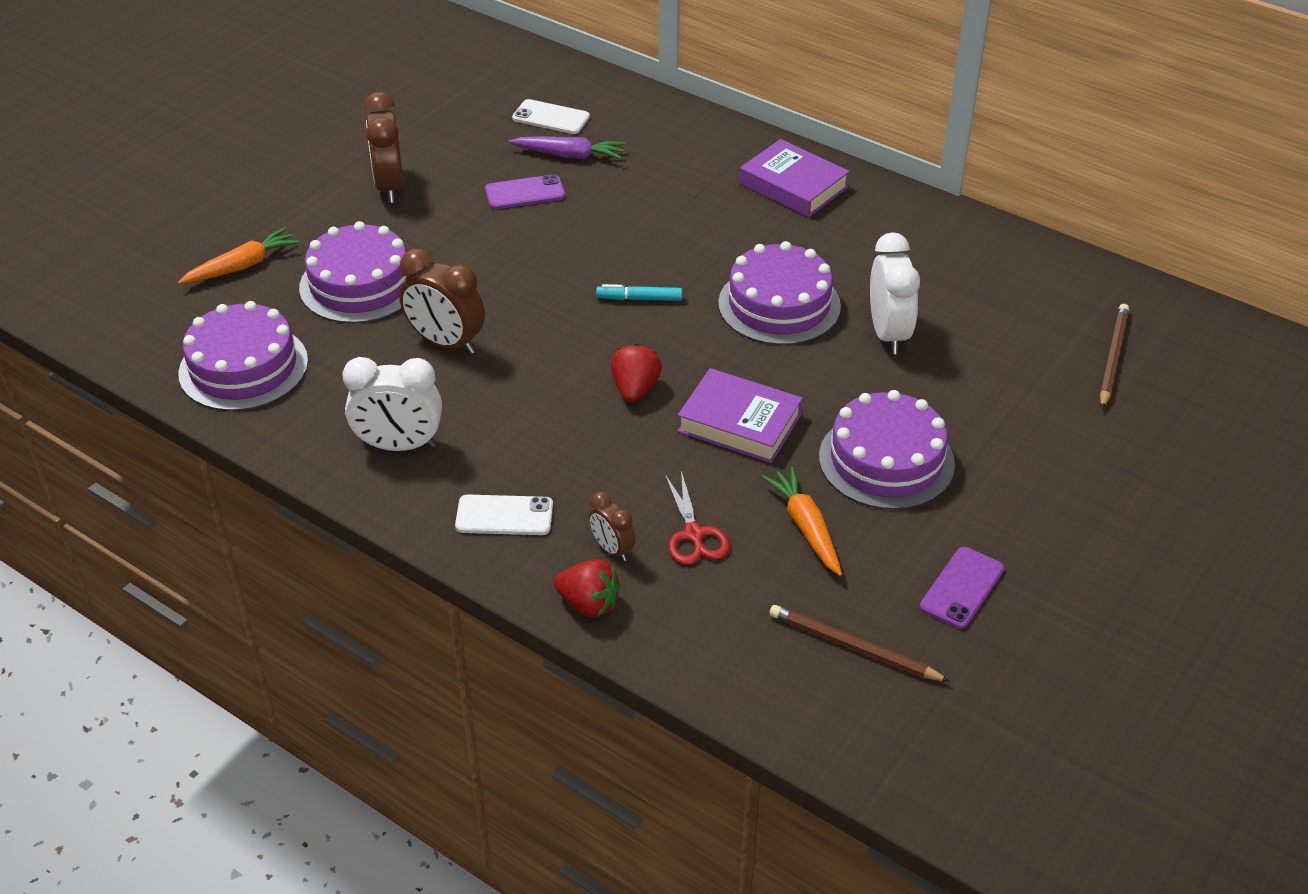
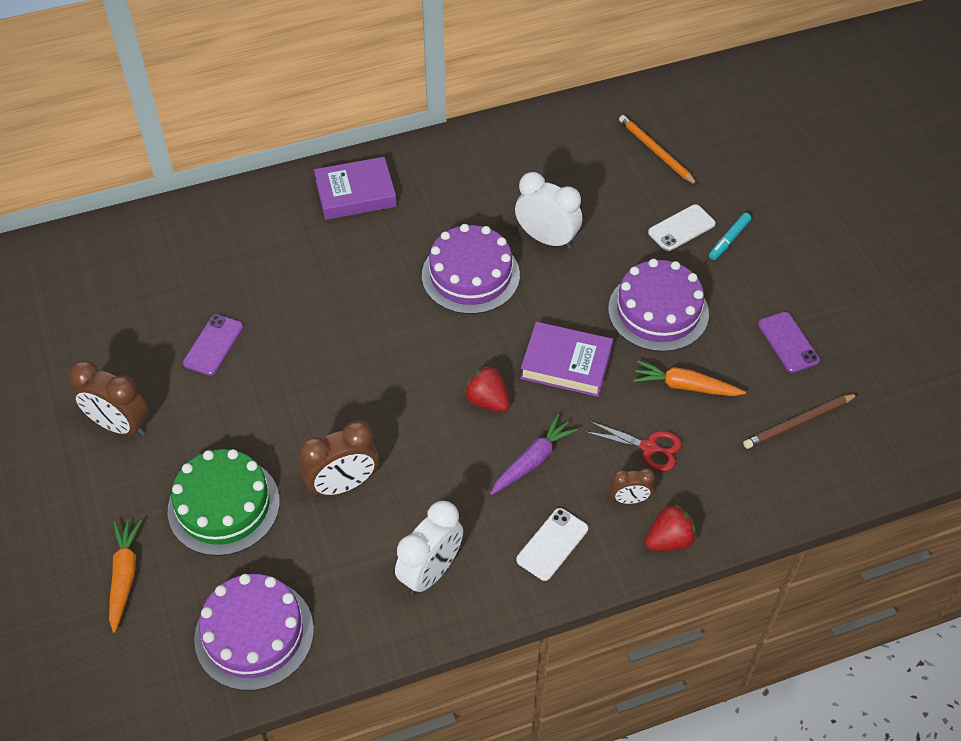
camera: 55 degrees left, 10 degrees up
(360, 284) = (224, 506): purple cake -> green cake
(551, 117) = (137, 279): white phone -> white phone (681, 228)
(570, 155) = (195, 294): purple carrot -> purple carrot (532, 460)
(639, 299) = (397, 346): turquoise marker -> turquoise marker (729, 240)
(739, 423) = (566, 364): purple book -> purple book turned 45 degrees clockwise
(1112, 357) = (656, 152): brown pencil -> orange pencil

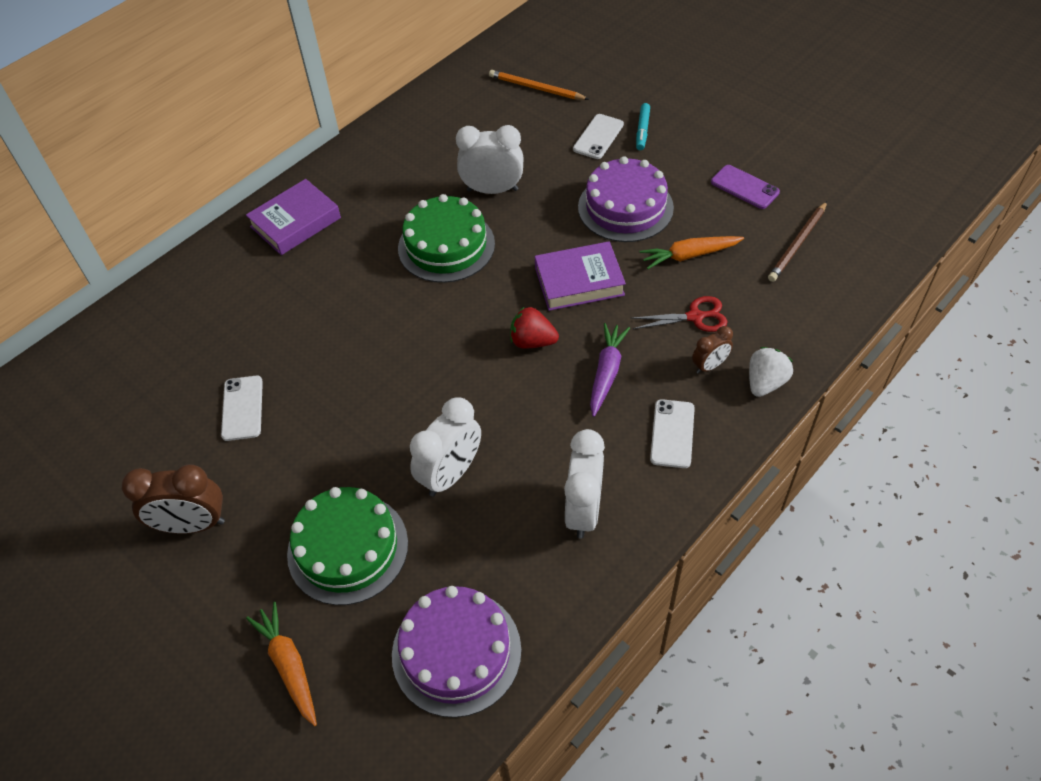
camera: 25 degrees left, 0 degrees up
(213, 345) = (242, 408): purple phone -> white phone
(343, 485) = (451, 474): brown clock -> white clock
(470, 275) = (446, 246): purple cake -> green cake
(669, 540) = (765, 383): red strawberry -> white strawberry

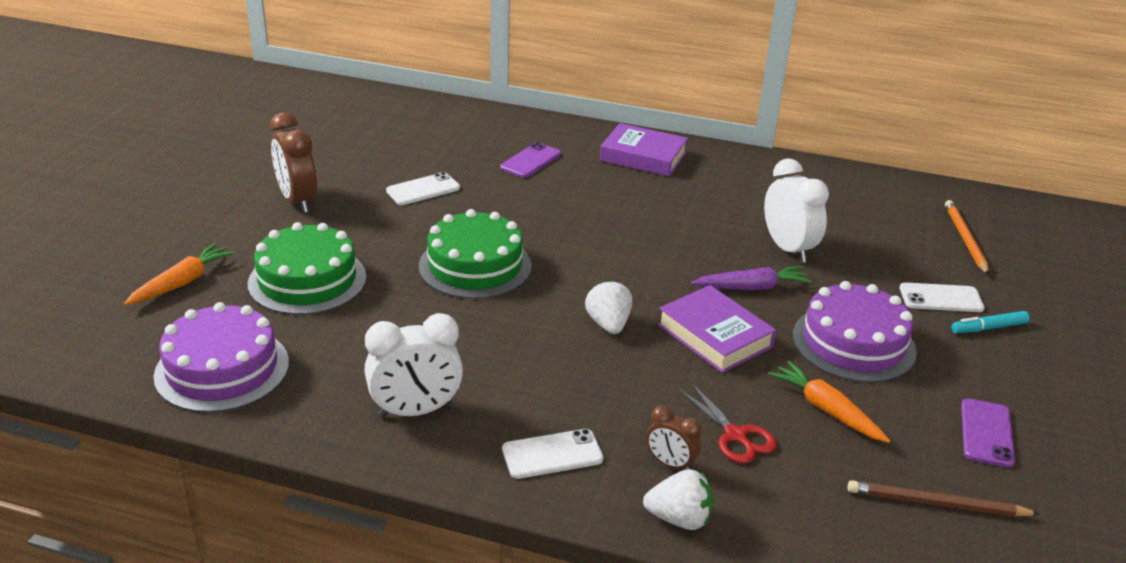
camera: 60 degrees right, 20 degrees down
(246, 306) = (530, 161): none -> purple phone
(446, 246) = (687, 241): green cake -> green cake (475, 266)
(451, 474) = (415, 315): white clock -> none
(532, 341) = (608, 324): red strawberry -> white strawberry
(606, 372) = (604, 385): purple carrot -> purple carrot (752, 287)

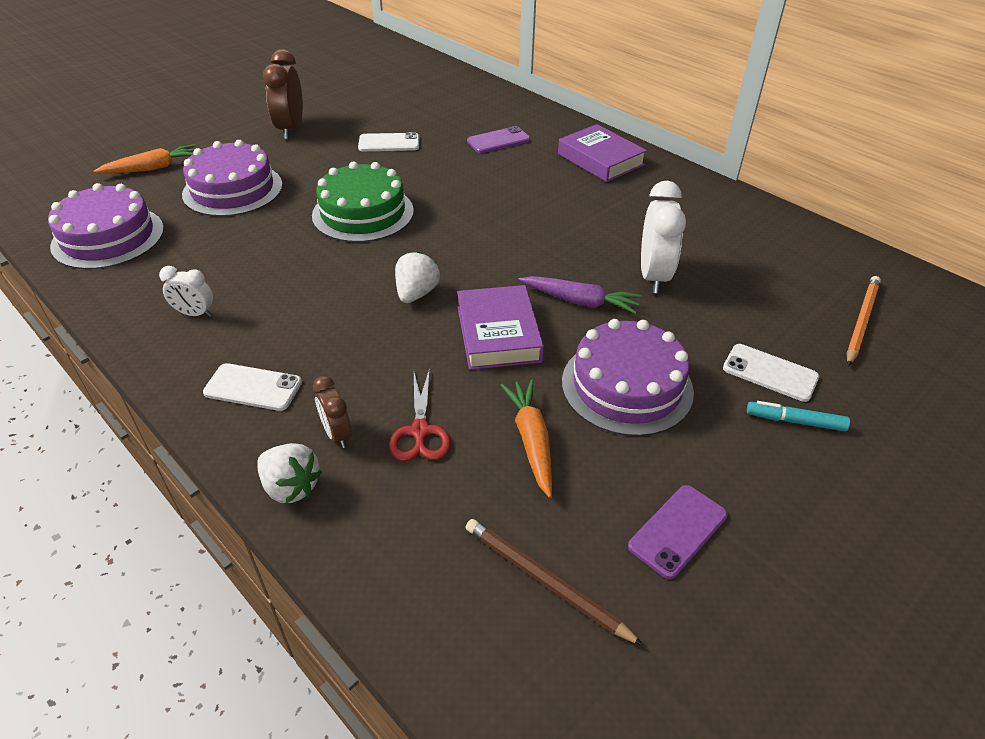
camera: 30 degrees right, 10 degrees up
(307, 280) = (233, 189): green cake -> purple cake
(415, 411) = (195, 314): white clock -> white clock, size x0.56

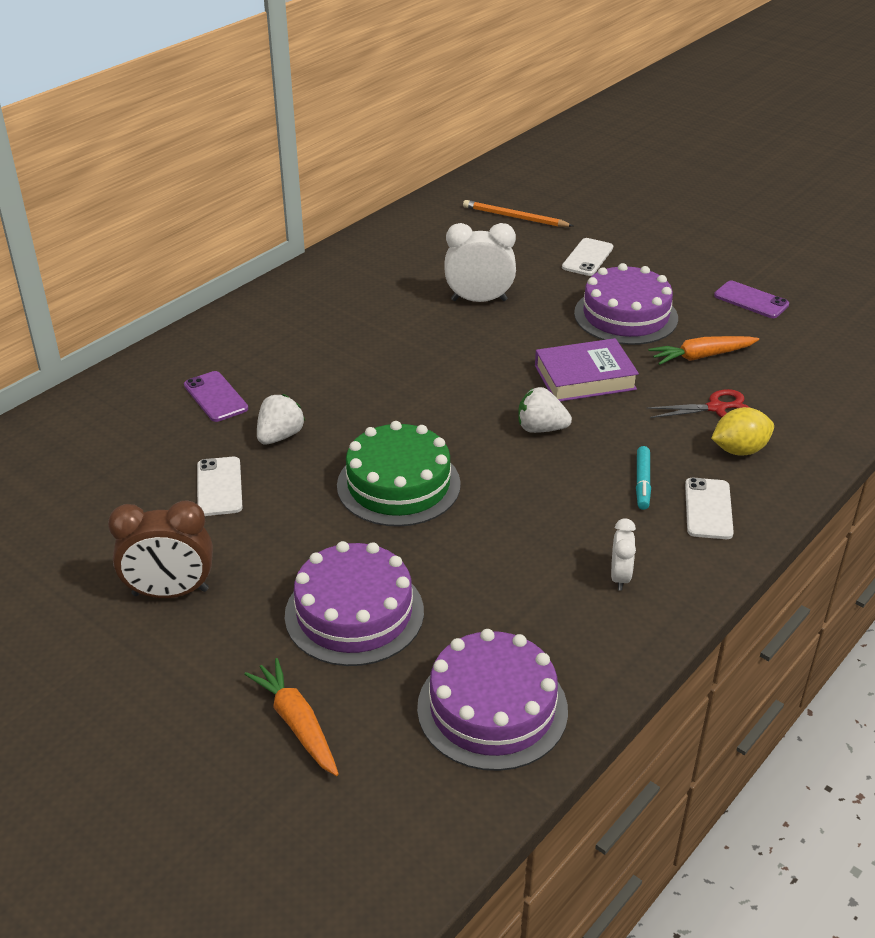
camera: 95 degrees left, 5 degrees down
(291, 487) = (802, 464): white strawberry -> white strawberry (280, 436)
(337, 434) = (739, 450): brown clock -> yellow lemon
(545, 581) = (816, 347): brown pencil -> none
(580, 301) = (526, 337): purple carrot -> none
(600, 159) = (264, 326): purple book -> none
(795, 421) = (634, 253): turquoise marker -> turquoise marker (642, 483)

